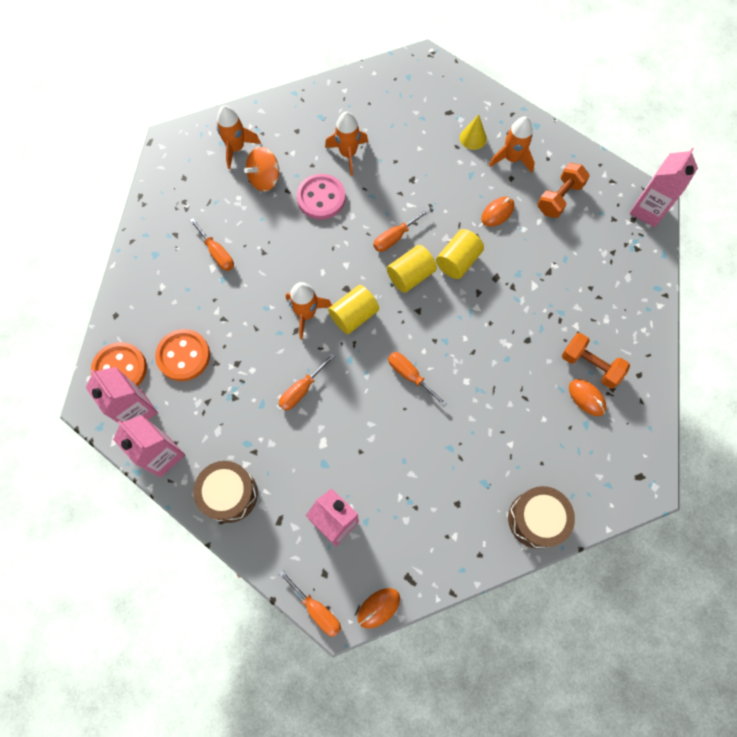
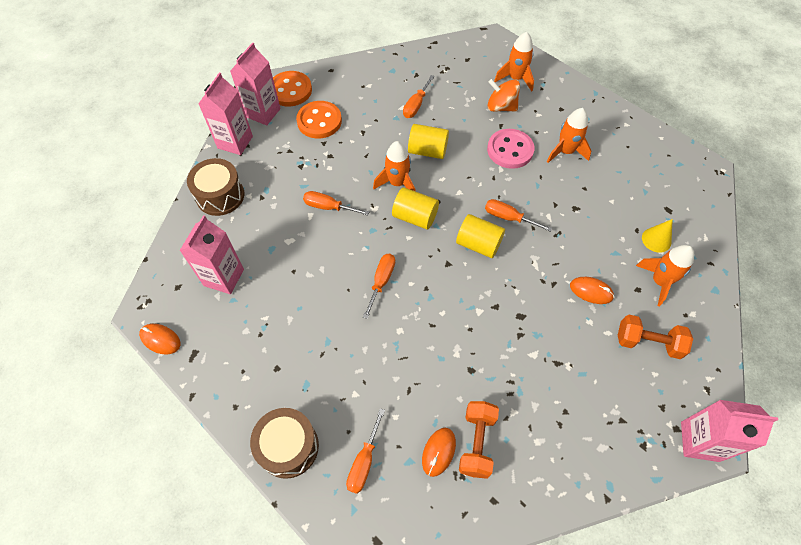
camera: 65 degrees right, 10 degrees down
(317, 609) = (145, 293): orange screwdriver -> orange screwdriver (364, 462)
(457, 261) = (517, 276): yellow cylinder -> yellow cylinder (427, 151)

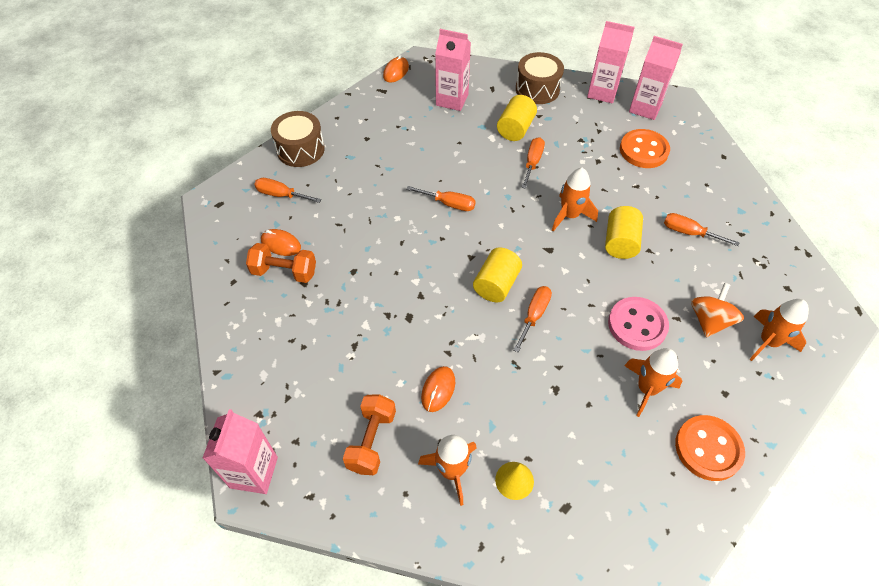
camera: 90 degrees right, 5 degrees down
(290, 90) = (682, 126): orange button -> orange button (708, 449)
(415, 217) = (527, 230): yellow cylinder -> yellow cylinder (515, 129)

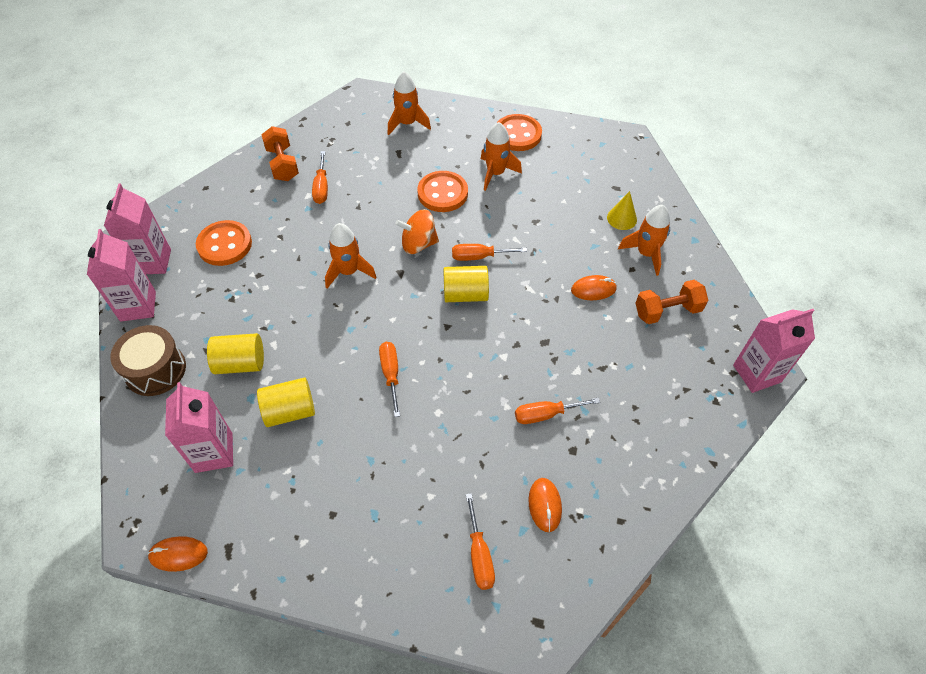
camera: 120 degrees left, 0 degrees up
(284, 272) = (574, 477): orange dumbbell -> orange dumbbell (282, 164)
(300, 149) = (393, 584): brown drum -> none
(532, 162) = (289, 327): orange screwdriver -> orange screwdriver (545, 414)
(620, 242) = (361, 227): yellow cylinder -> yellow cylinder (290, 411)
(637, 325) = (442, 193): pink button -> orange button
(709, 320) = (409, 156): orange spinning top -> orange spinning top (418, 244)

